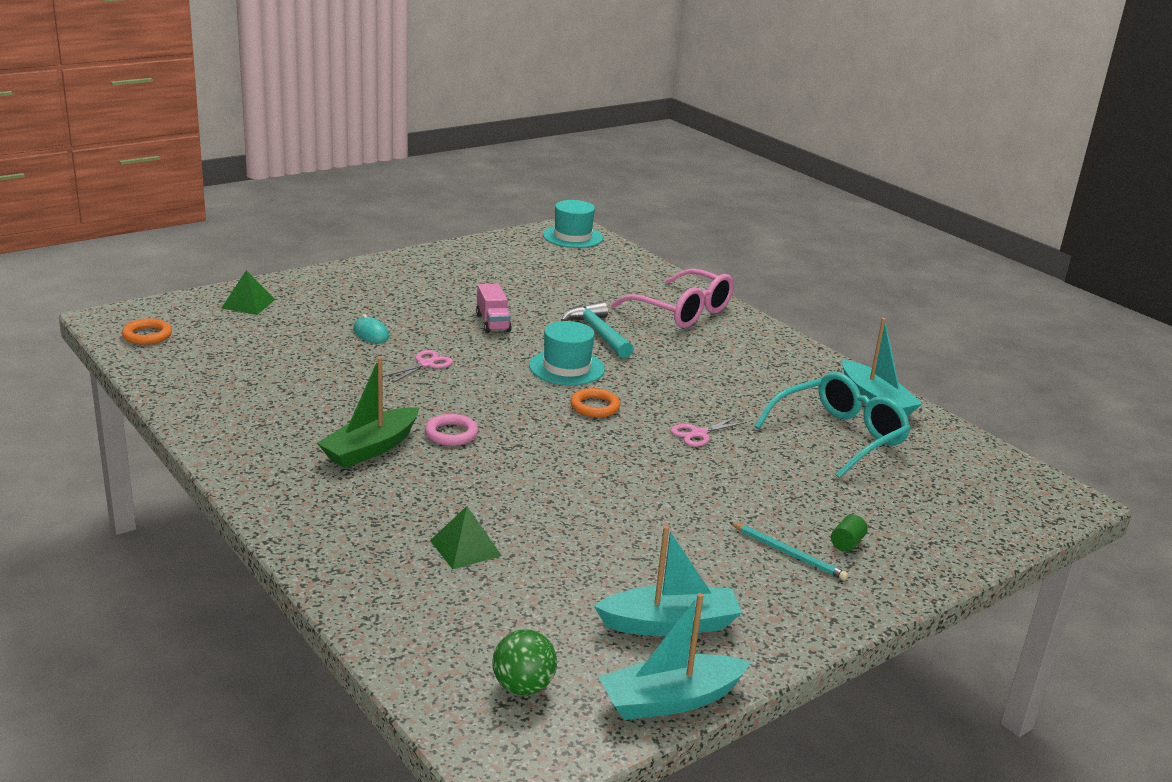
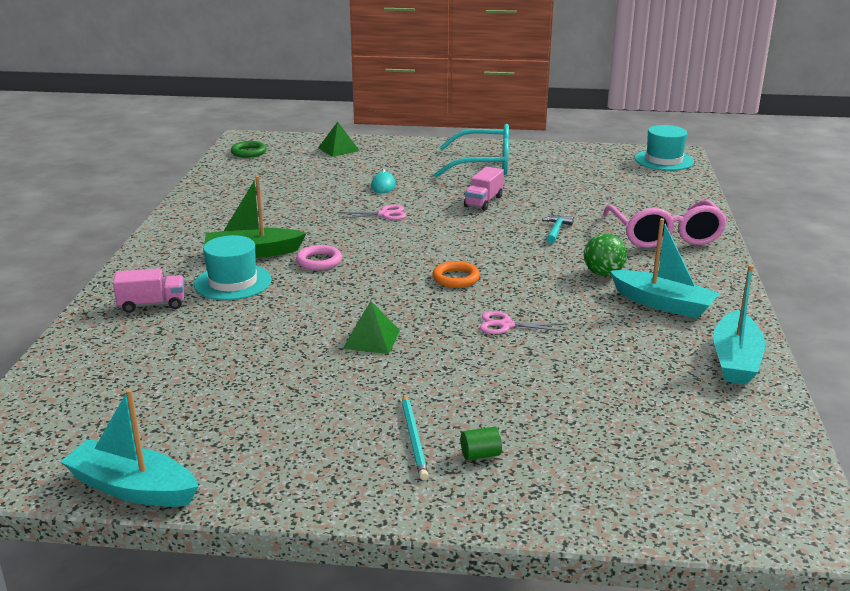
camera: 45 degrees right, 0 degrees up
(147, 335) = (249, 152): orange ring -> green ring
(371, 540) = (152, 304): none -> pink truck
(465, 548) = (195, 332): green pyramid -> green pyramid (371, 339)
(523, 686) = (68, 428): green ball -> green ball (603, 273)
(567, 367) = (484, 246): turquoise hat -> turquoise hat (233, 282)
(598, 333) = (556, 230): turquoise hammer -> turquoise hammer, size x0.58
(669, 624) = (228, 440): turquoise boat -> turquoise boat (663, 304)
(839, 436) = (639, 373): turquoise glasses -> turquoise glasses (484, 165)

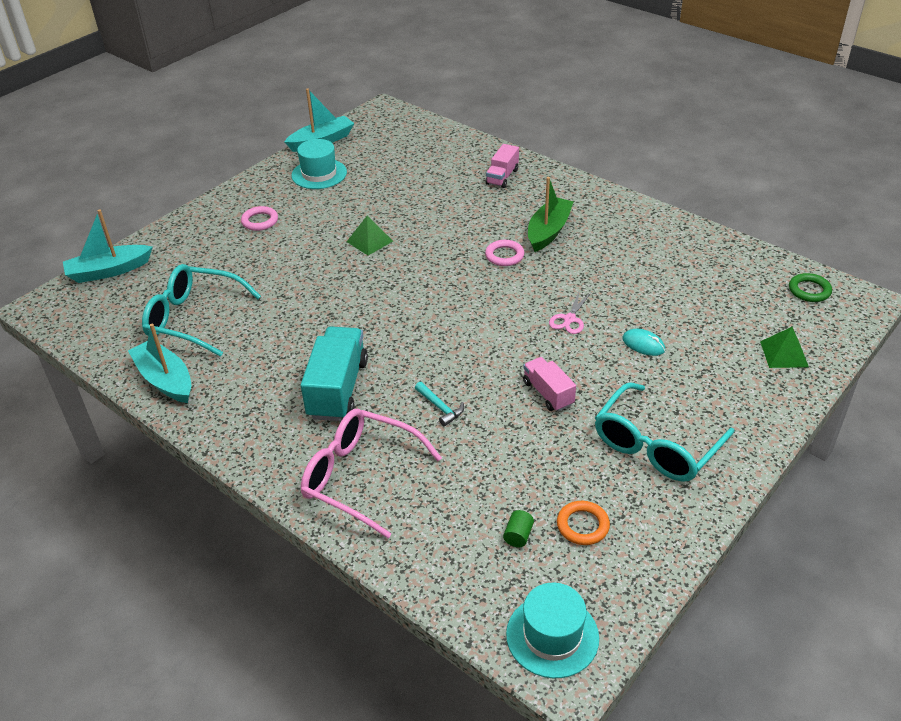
camera: 125 degrees right, 15 degrees up
(233, 282) = (505, 211): turquoise hat -> turquoise hat (319, 174)
(414, 438) = (260, 221): turquoise pencil -> pink ring
(456, 278) = (411, 308): orange ring -> orange ring (582, 525)
(480, 455) = (221, 235): green cylinder -> green cylinder (518, 536)
(506, 325) = (324, 301): pink scissors -> none
(603, 273) = (338, 389): green ball -> turquoise truck
(642, 390) = (193, 318): none -> turquoise glasses
(663, 304) = (262, 393): turquoise boat -> turquoise boat (109, 271)

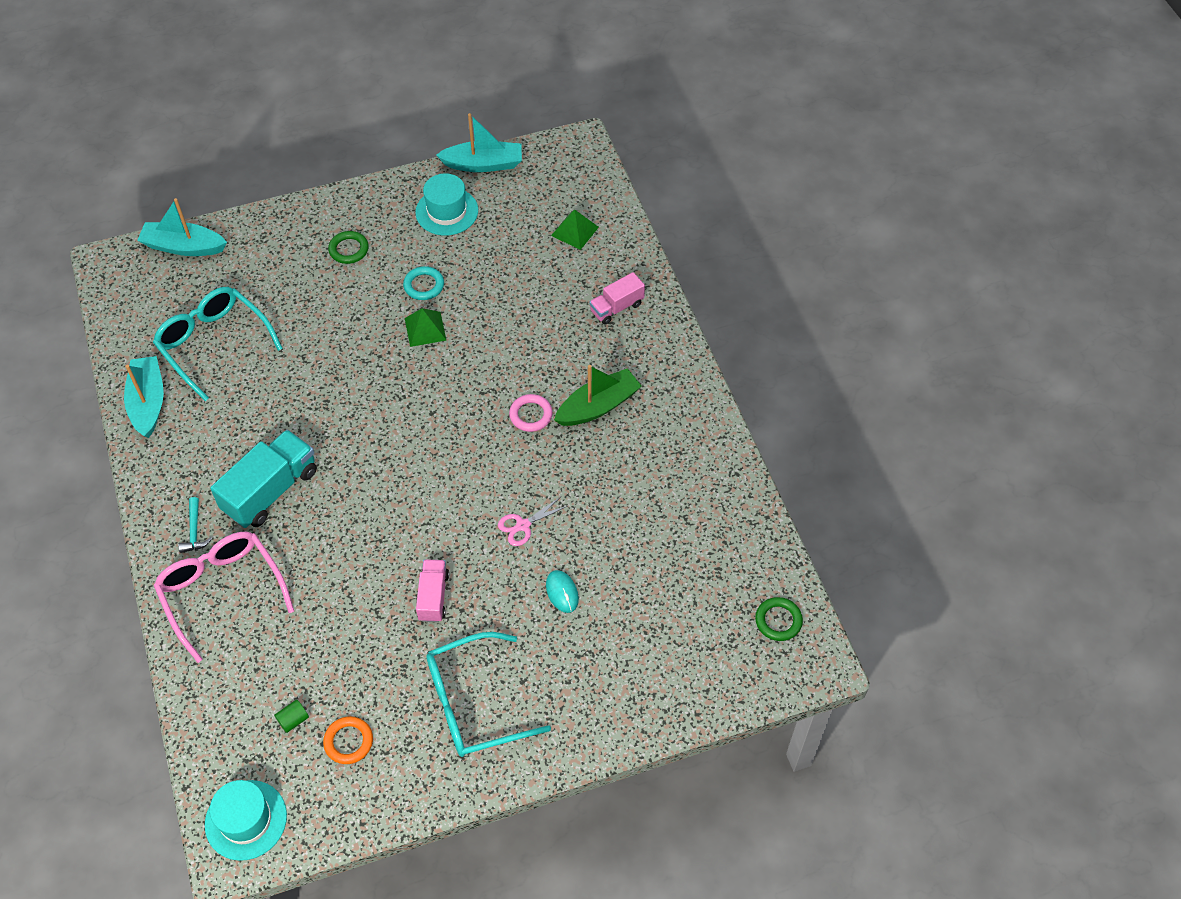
camera: 30 degrees right, 15 degrees up
(260, 221) = (349, 249): pink ring -> green ring
(343, 218) = (424, 285): none -> turquoise ring
(440, 407) = (335, 559): turquoise hammer -> turquoise hammer (194, 531)
(784, 354) = (678, 678): green pyramid -> green pyramid (574, 231)

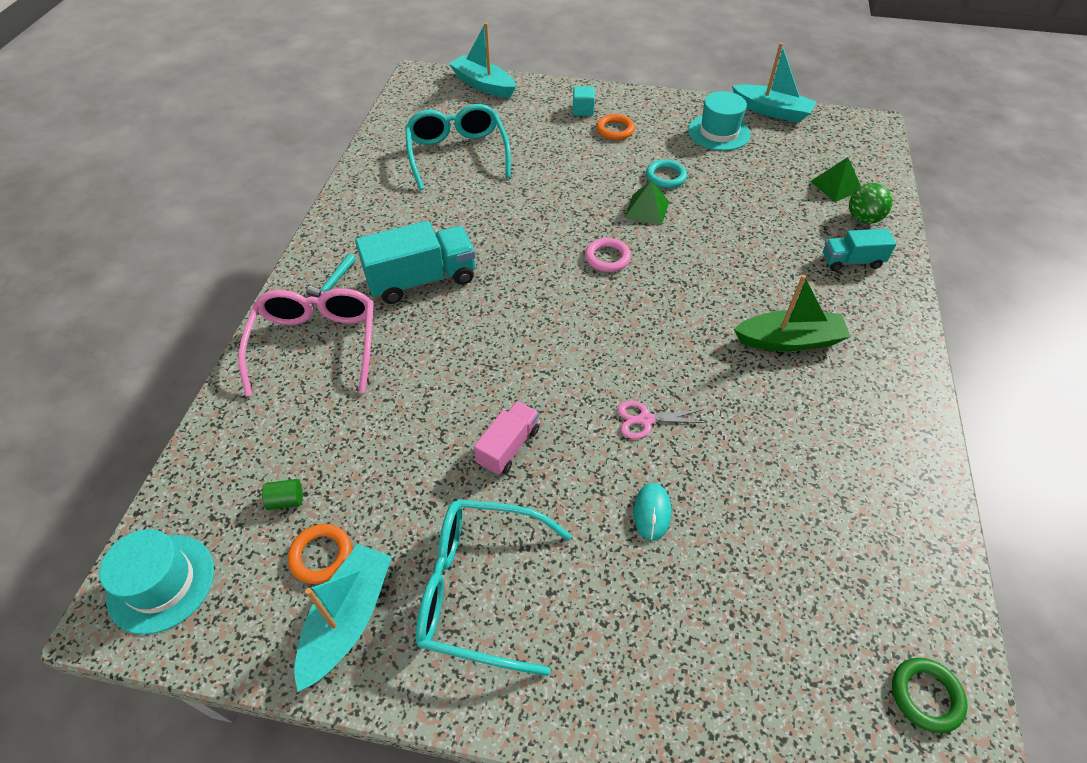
camera: 30 degrees right, 5 degrees down
(148, 402) = (375, 174): turquoise boat -> turquoise boat (347, 619)
(304, 238) = (583, 110): none -> turquoise cube
(349, 249) = (615, 130): green ring -> orange ring
(531, 415) = (711, 319): pink ring -> pink ring (607, 258)
(610, 258) = (863, 219): none -> green ball
(616, 307) = (851, 261): pink truck -> turquoise truck

